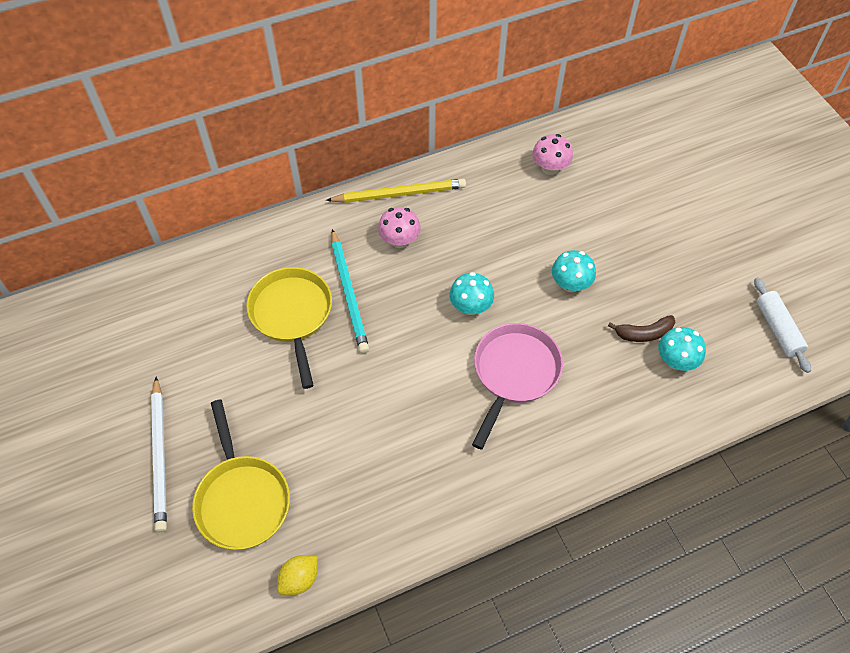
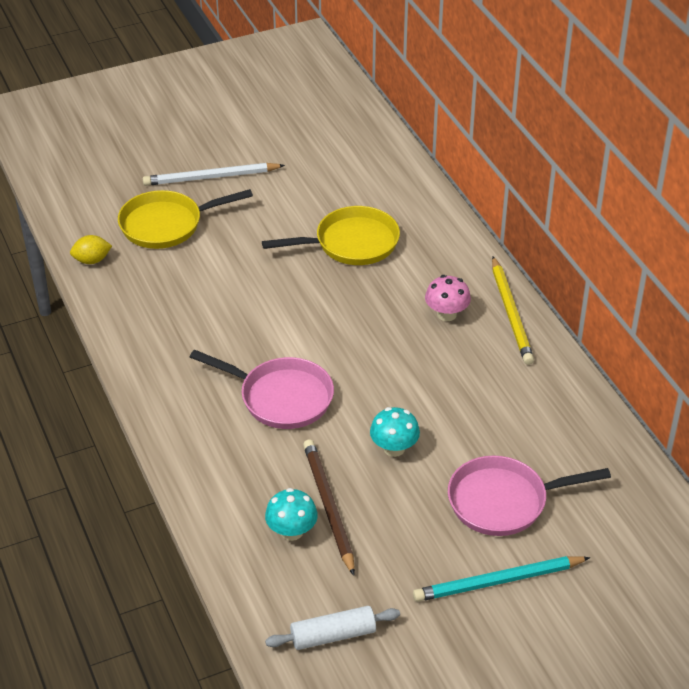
camera: 90 degrees right, 15 degrees down
(299, 579) = (92, 260): yellow lemon -> yellow lemon turned 60 degrees counterclockwise
(349, 293) = (378, 280): turquoise pencil -> turquoise pencil (498, 582)
(470, 306) = (363, 367): turquoise mushroom -> none
(550, 168) = (566, 440): pink mushroom -> none
(620, 212) = (503, 501): none -> pink pan
(644, 333) = (328, 507): brown banana -> brown pencil

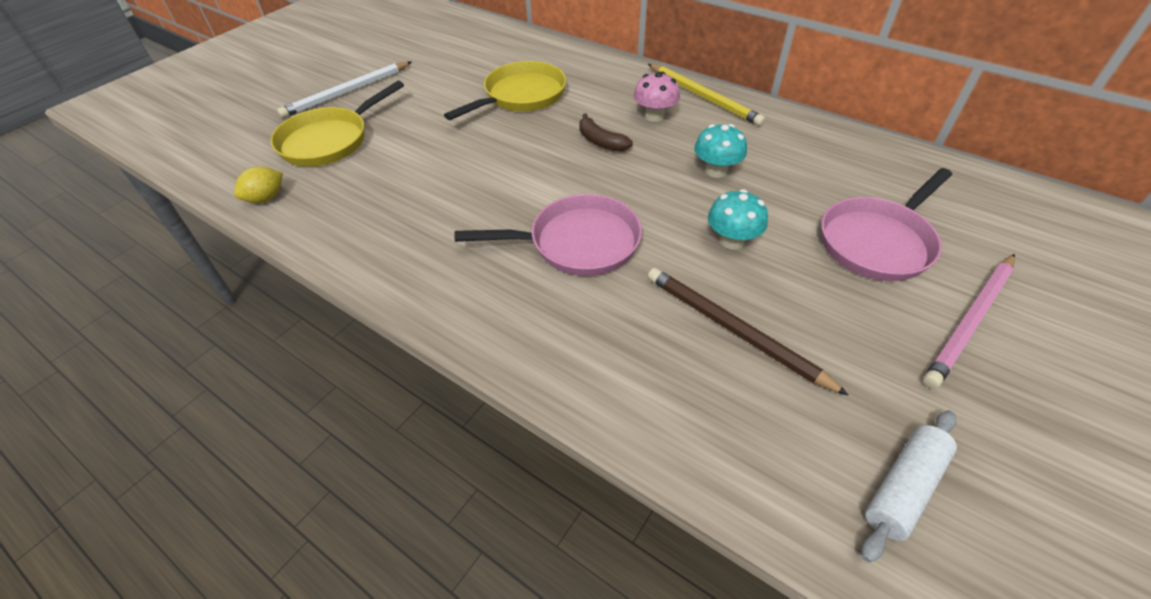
camera: 30 degrees left, 5 degrees up
(291, 531) = (725, 379): turquoise mushroom -> turquoise mushroom (716, 170)
(377, 319) = (601, 141): none -> brown banana
(498, 582) = (970, 321): turquoise pencil -> pink pencil

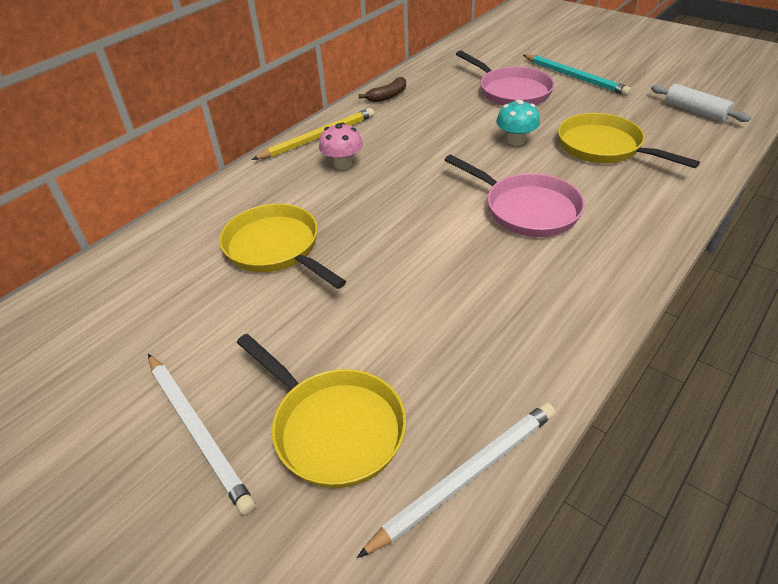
camera: 85 degrees left, 5 degrees down
(266, 198) = (466, 476): yellow lemon -> white pencil
(577, 243) = (526, 209): pink pan -> pink pan turned 135 degrees clockwise
(601, 141) = (379, 195): brown banana -> brown banana (388, 96)
(716, 170) = (431, 140): turquoise mushroom -> none
(734, 330) = (604, 147): brown pencil -> yellow pan
(970, 321) = (575, 77): pink pencil -> turquoise pencil

